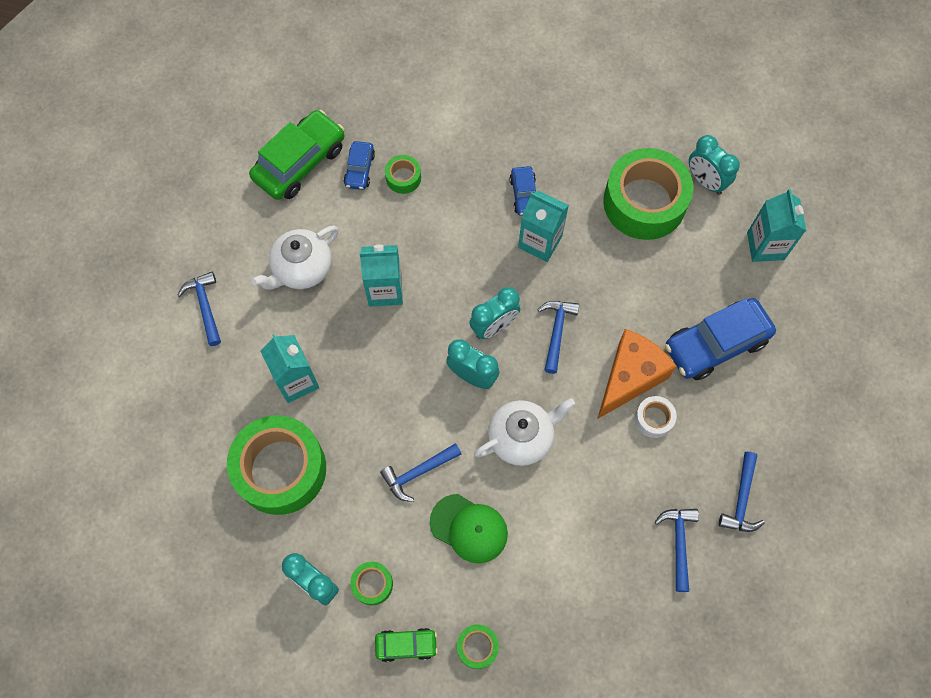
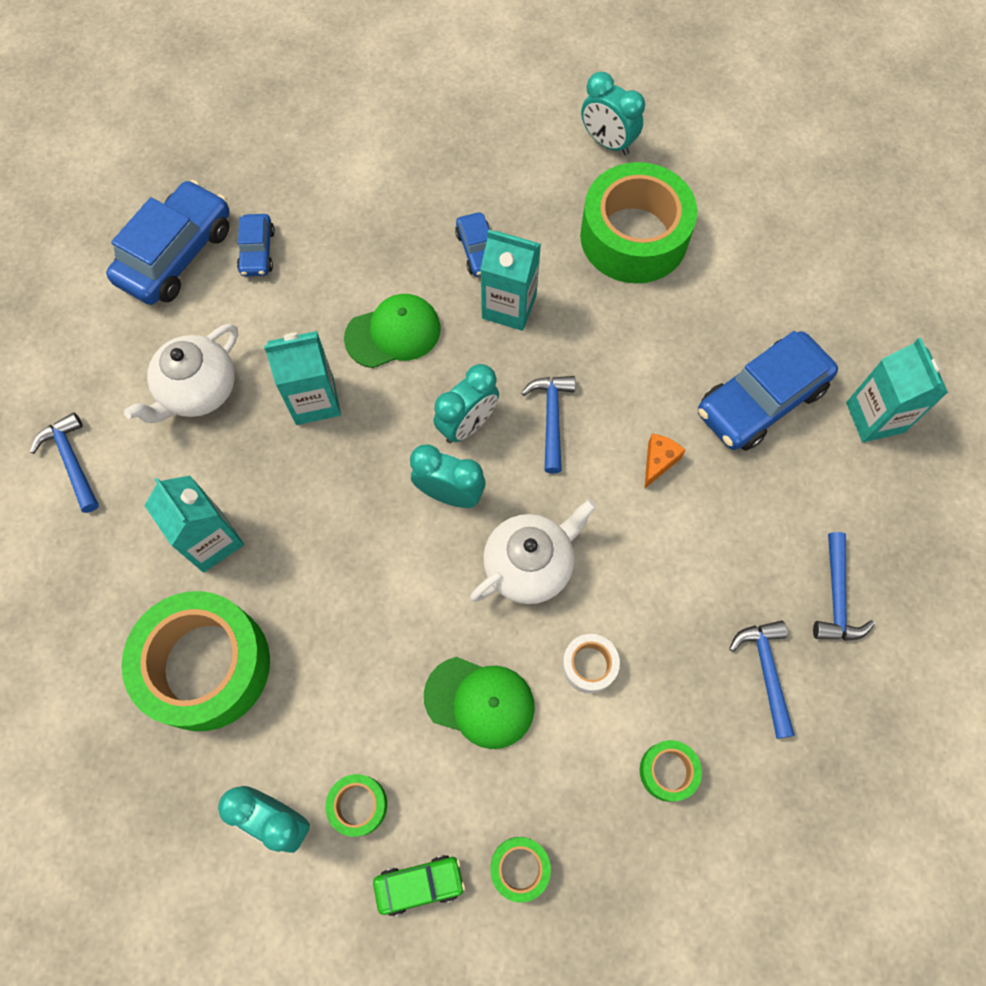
camera: 10 degrees left, 0 degrees up
(300, 162) = (176, 254): green car -> blue car
(403, 178) = (316, 253): green tape -> green tape (668, 771)
(418, 472) = (397, 636): blue hammer -> none
(450, 248) = (393, 333): none -> green cap
(630, 378) = (658, 462): orange cheese -> orange cheese, size x0.44
(653, 419) = (700, 510): white tape -> white tape (589, 665)
(705, 181) = (706, 199): turquoise clock -> turquoise clock (607, 142)
(765, 246) = (797, 267): turquoise carton -> turquoise carton (875, 417)

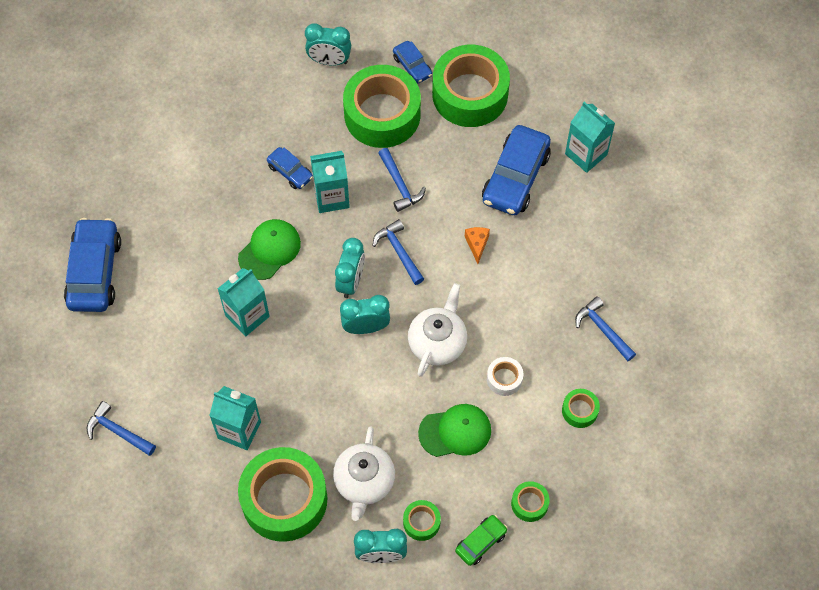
camera: 30 degrees left, 5 degrees down
(198, 390) = (169, 348): white teapot -> white teapot (364, 482)
(257, 251) = (147, 243): blue car -> blue car (412, 66)
(761, 265) = (470, 94): none -> green tape
(836, 597) = (618, 268): blue hammer -> blue hammer (399, 185)

